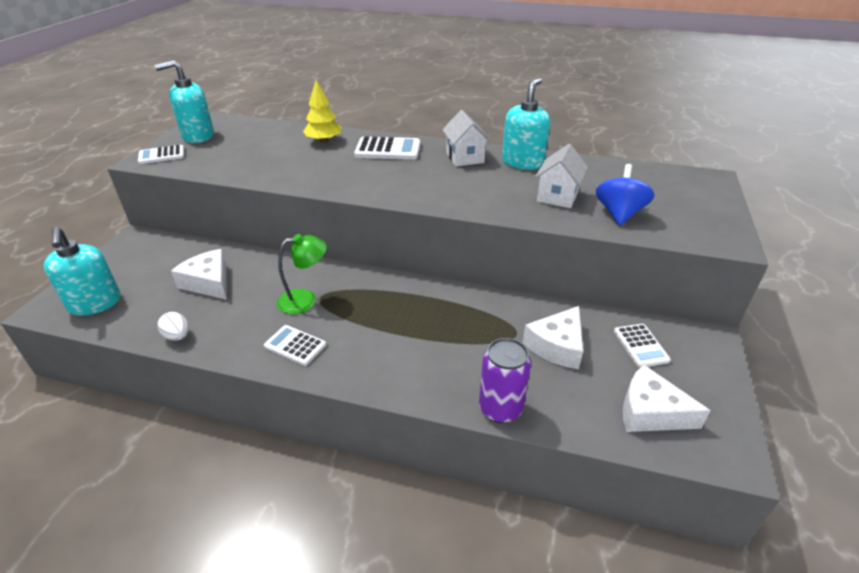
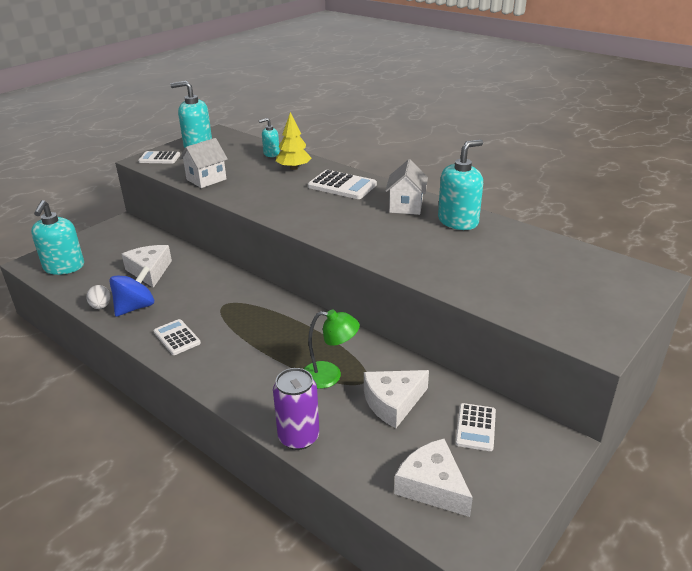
camera: 25 degrees right, 5 degrees down
(287, 131) = (271, 154): none -> turquoise soap dispenser
(305, 300) = (210, 304): green lamp -> green lamp (330, 376)
(557, 196) = (461, 260): white house -> white house (206, 179)
(619, 214) = (507, 290): blue spinning top -> blue spinning top (135, 307)

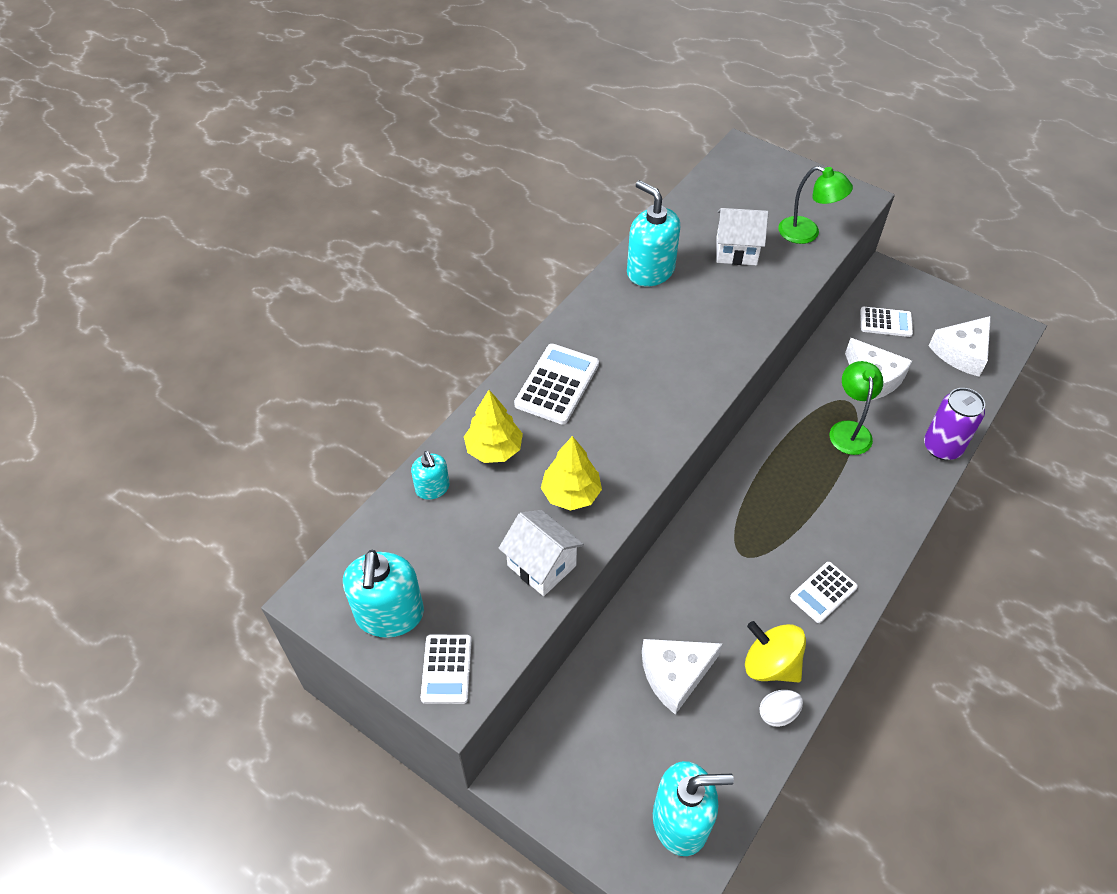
camera: 95 degrees left, 20 degrees up
(135, 307) = (770, 664): blue spinning top -> yellow spinning top
(252, 188) = (571, 494): none -> yellow tree
(406, 206) = (615, 316): white house -> white house (736, 251)
(525, 302) = (807, 233): none -> green lamp

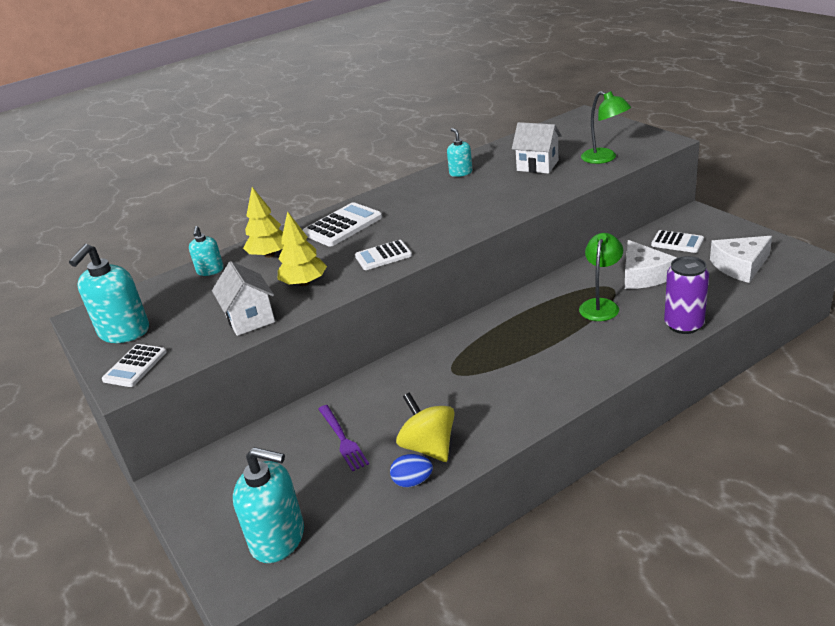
camera: 25 degrees right, 20 degrees down
(650, 271) = (460, 173): turquoise soap dispenser -> turquoise soap dispenser, size x0.55
(675, 674) = (343, 440): white cheese -> purple fork
(778, 713) = (412, 481): white egg -> blue egg
(823, 592) = (508, 406): white calculator -> white calculator (383, 256)

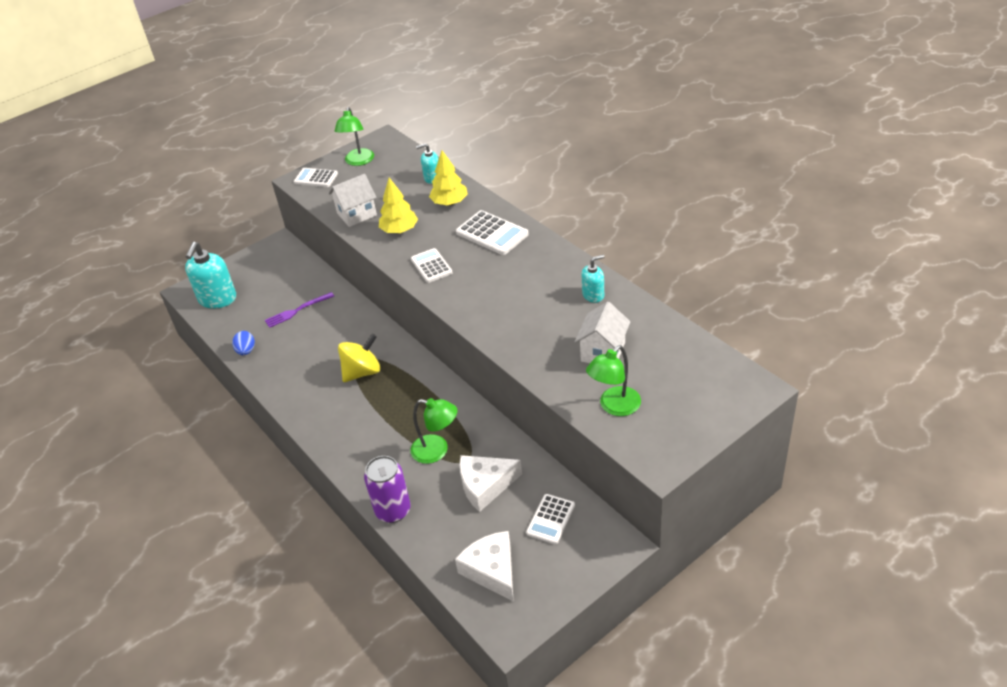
camera: 85 degrees right, 10 degrees up
(124, 332) = (358, 161): turquoise soap dispenser -> green lamp
(429, 447) = (277, 355): yellow spinning top -> yellow spinning top (362, 372)

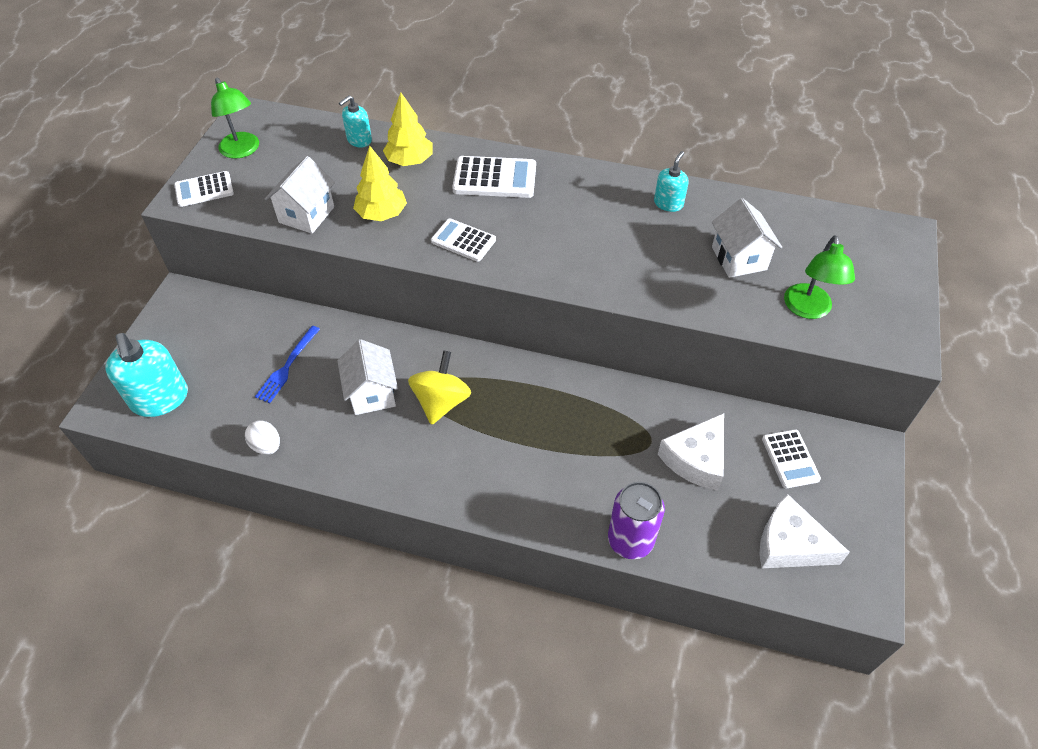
camera: 40 degrees left, 10 degrees up
(246, 351) = (266, 446): blue egg -> white egg
(296, 311) = (287, 367): purple fork -> blue fork
(328, 348) = (372, 393): none -> white house
(437, 451) = (611, 448): green lamp -> none

